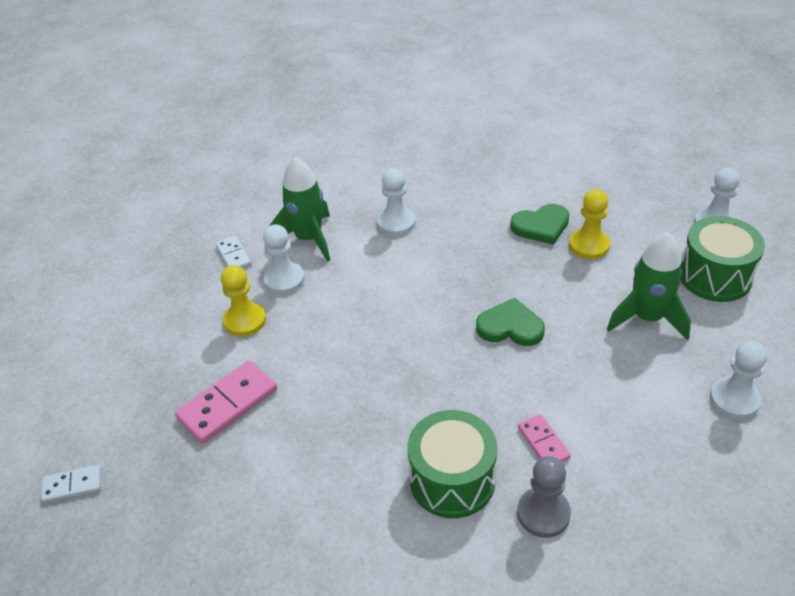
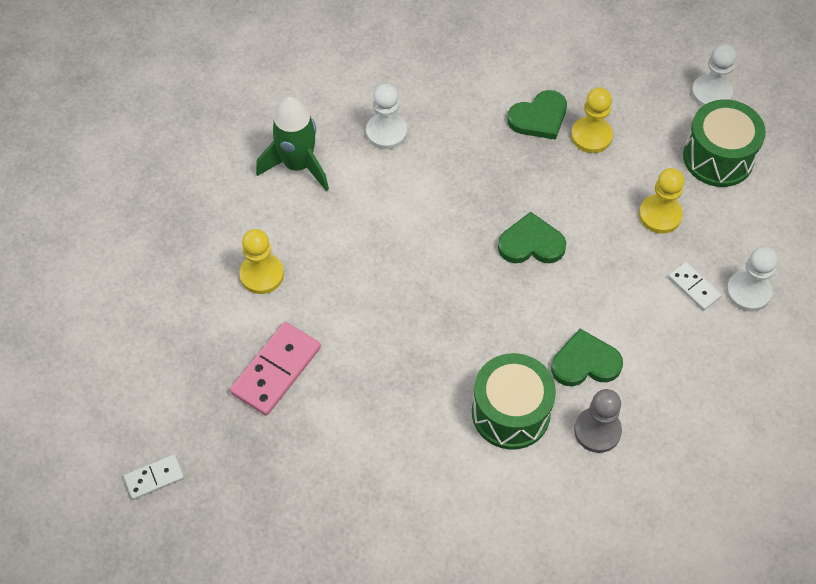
camera: 15 degrees left, 15 degrees up
(234, 255) = (223, 197): white domino -> white domino (694, 287)
(284, 279) = (287, 220): white pawn -> none
(543, 442) = (585, 362): pink domino -> green heart
(647, 318) = (660, 215): green rocket -> yellow pawn

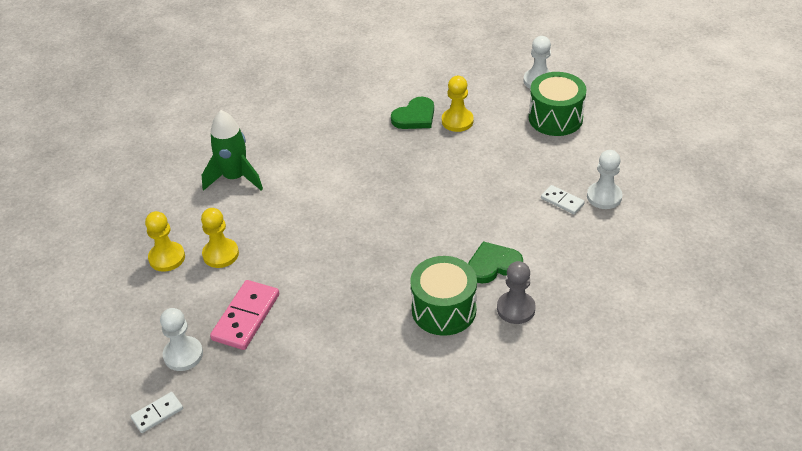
camera: 10 degrees left, 15 degrees down
(386, 132) = (300, 145): white pawn -> white pawn (183, 355)
(531, 243) = (430, 196): green heart -> none
(660, 215) = (523, 161): yellow pawn -> yellow pawn (167, 258)

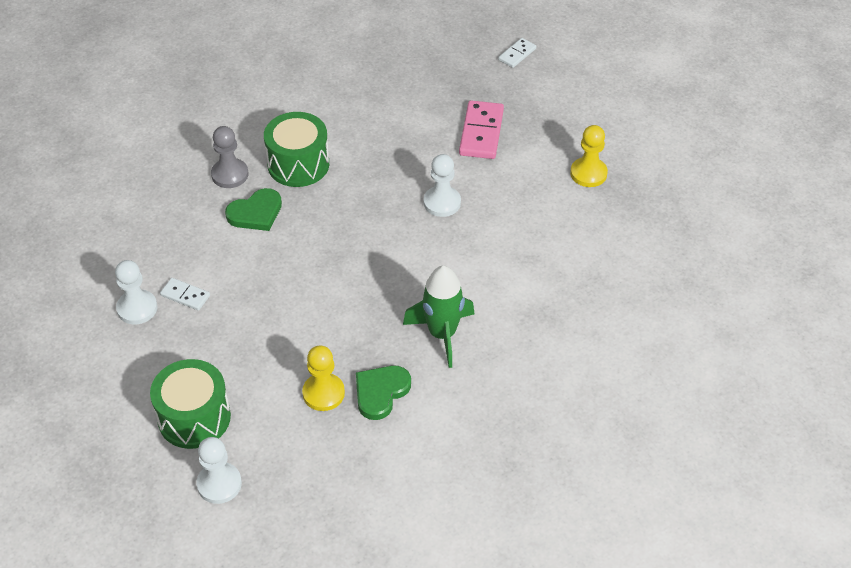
camera: 165 degrees right, 5 degrees up
(183, 355) = (521, 96): white pawn -> white pawn (442, 202)
(220, 254) = (536, 184): yellow pawn -> none
(235, 177) = (568, 271): green rocket -> green rocket (442, 334)

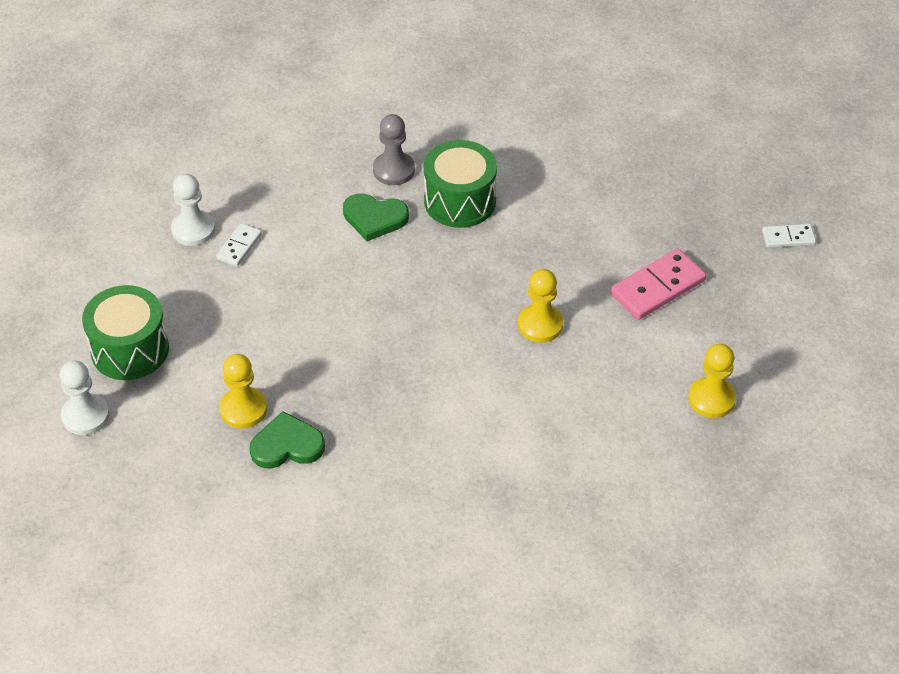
camera: 45 degrees right, 0 degrees up
(185, 296) = (239, 246): white domino -> white domino turned 45 degrees clockwise
(442, 202) = (540, 325): white pawn -> yellow pawn
(442, 334) = (395, 438): green rocket -> none

